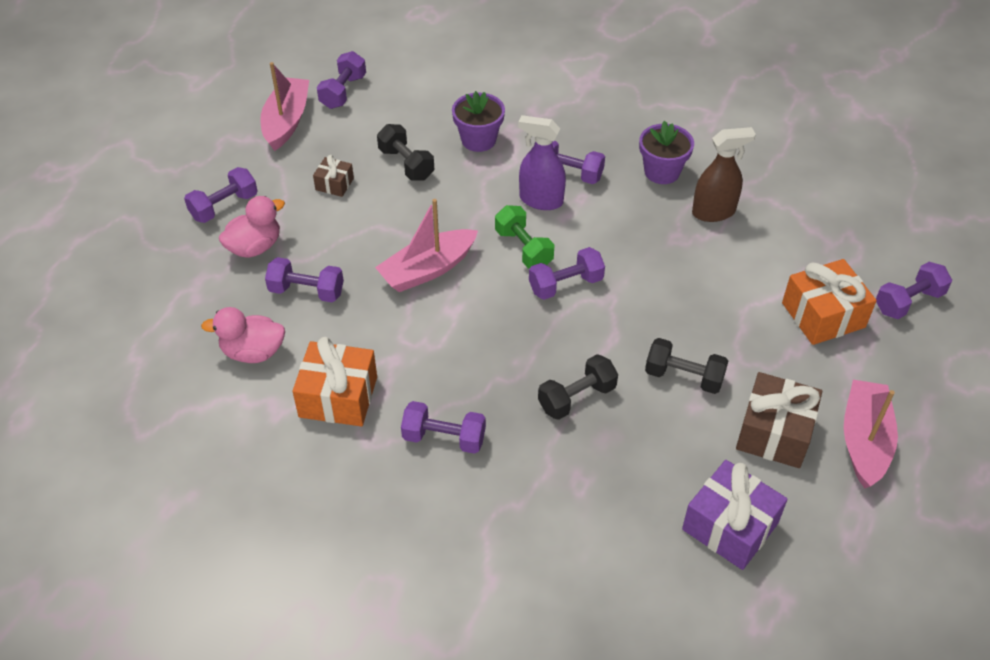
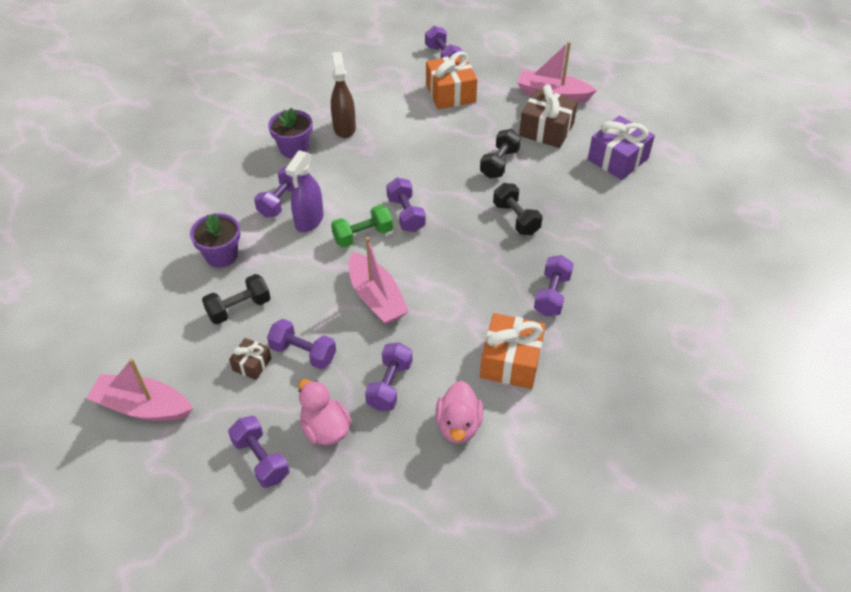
camera: 85 degrees left, 0 degrees up
(343, 92) = (113, 357): purple dumbbell -> purple dumbbell (303, 353)

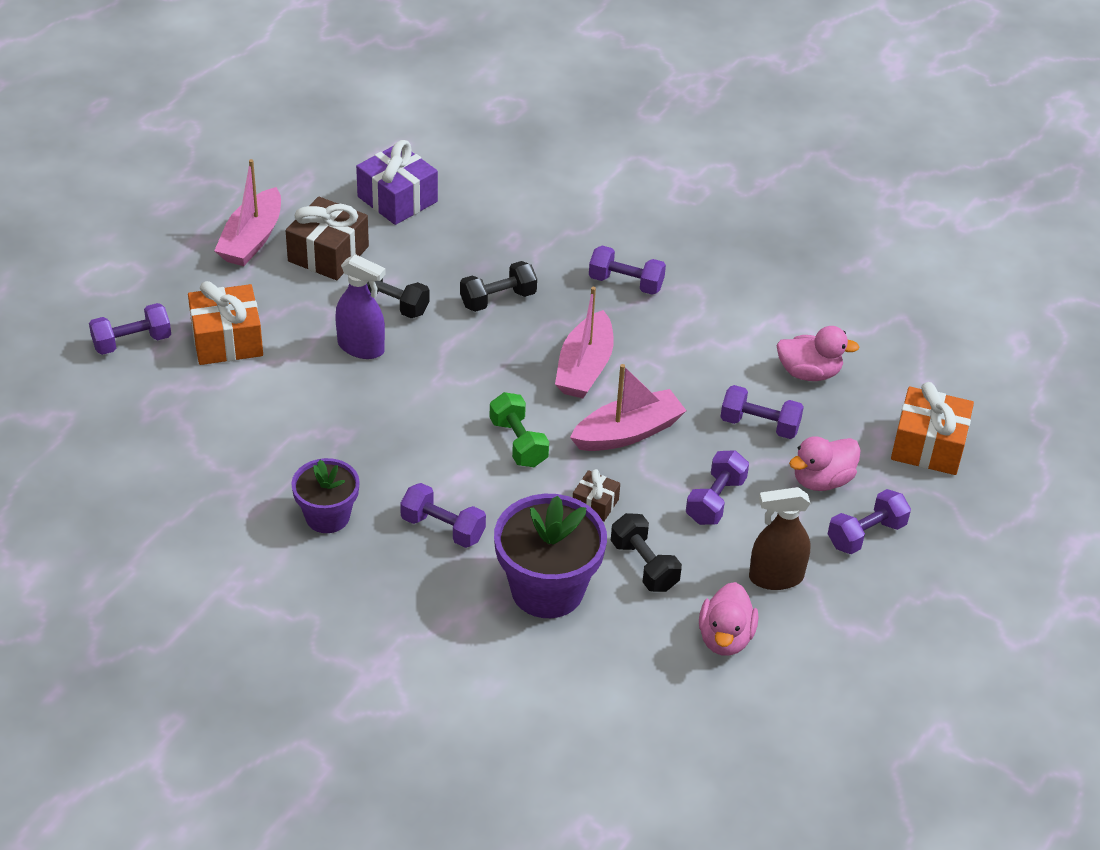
camera: 90 degrees left, 5 degrees down
(143, 407) = (803, 650): pink boat -> pink boat (585, 368)
(163, 357) = (725, 638): none -> pink duck
(221, 255) = (547, 589): purple flower pot -> purple flower pot, size x1.61
(252, 364) = (734, 548): brown gift -> brown gift (595, 504)
(309, 221) = (485, 497): purple spray bottle -> purple spray bottle (361, 347)
(344, 128) = (287, 459): brown spray bottle -> brown spray bottle (775, 577)
(406, 214) = (481, 399): purple dumbbell -> none
(511, 361) = (722, 325): orange gift -> orange gift (928, 446)

